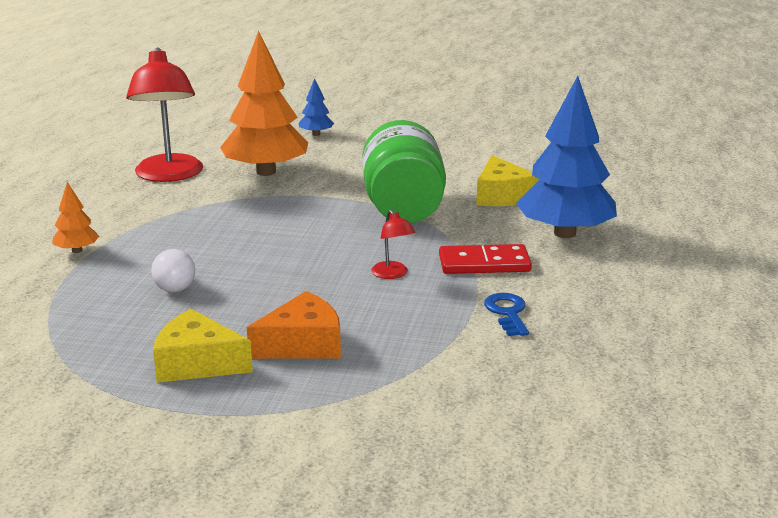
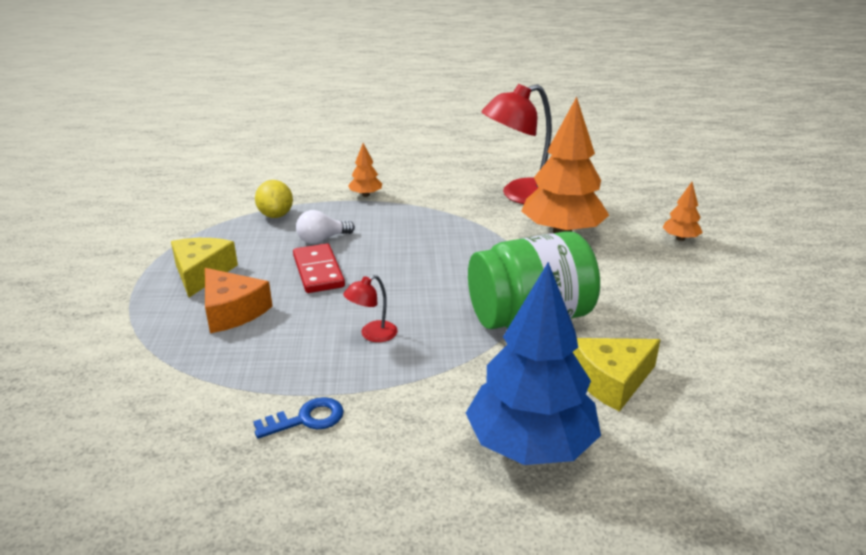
camera: 75 degrees right, 5 degrees up
(75, 310) = (276, 215): none -> yellow lemon
(316, 134) = (680, 238): blue tree -> orange tree
(484, 264) = (417, 389): red domino -> red domino (318, 271)

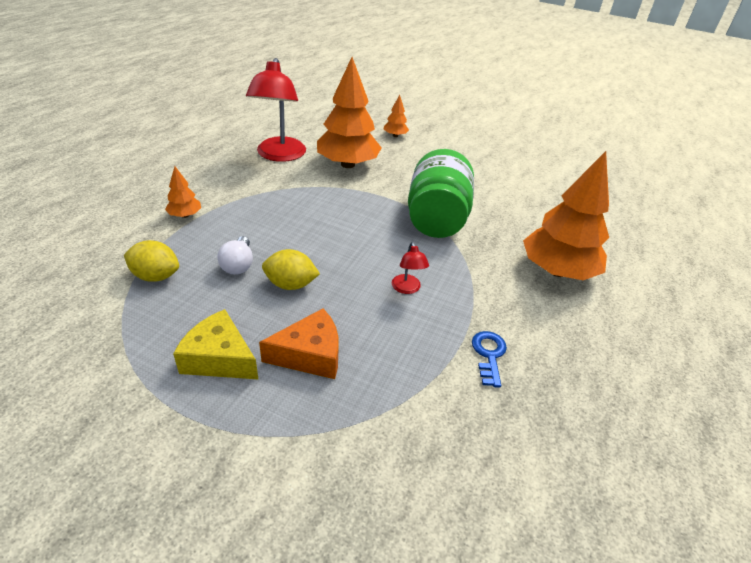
camera: 65 degrees left, 10 degrees up
(318, 271) = (291, 284): red domino -> yellow lemon
(530, 445) = (557, 271): blue tree -> orange tree
(611, 381) = (516, 221): yellow cheese -> none

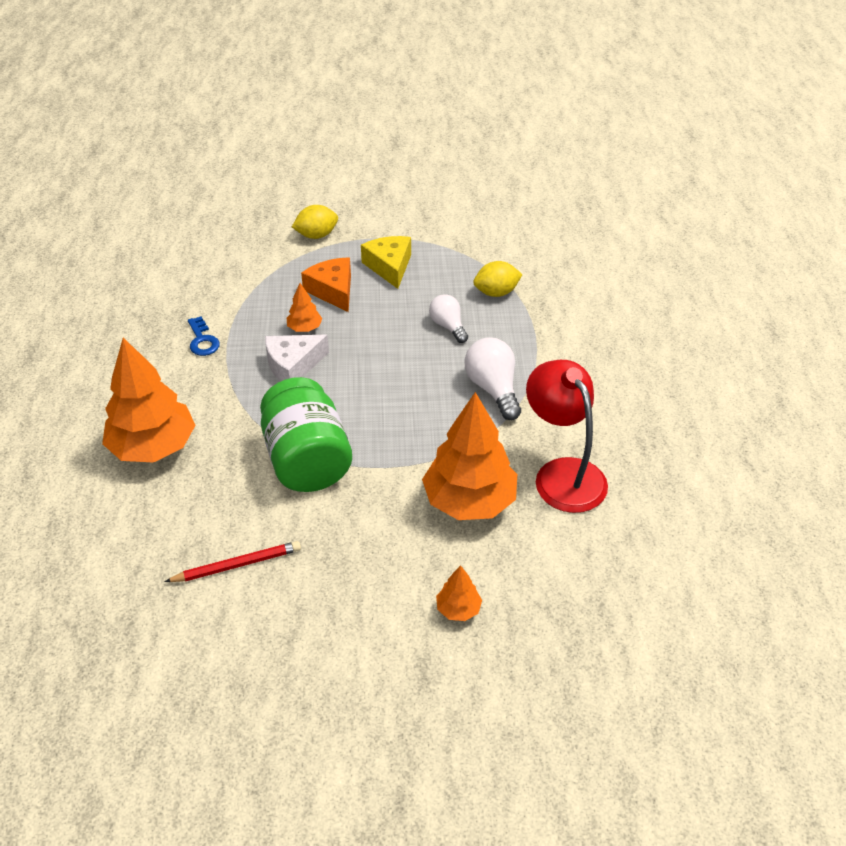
camera: 155 degrees right, 5 degrees up
(185, 215) = (549, 348): orange tree -> orange tree (304, 328)
(219, 358) = (389, 267): yellow cheese -> yellow cheese turned 105 degrees counterclockwise
(263, 208) = (493, 389): none -> white light bulb
(291, 284) = (391, 329): yellow lemon -> yellow lemon (316, 235)
(310, 355) = (333, 290): orange cheese -> orange cheese turned 105 degrees clockwise
(407, 289) = (293, 365): red lamp -> white cheese
(508, 187) = (237, 565): none -> red pencil

